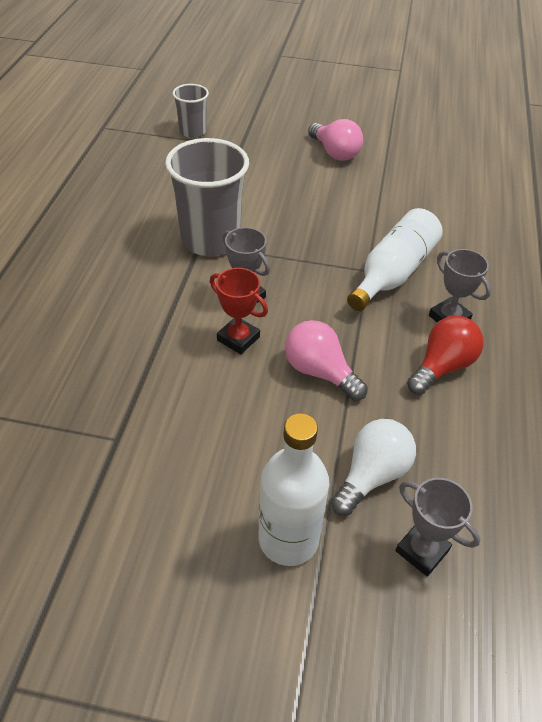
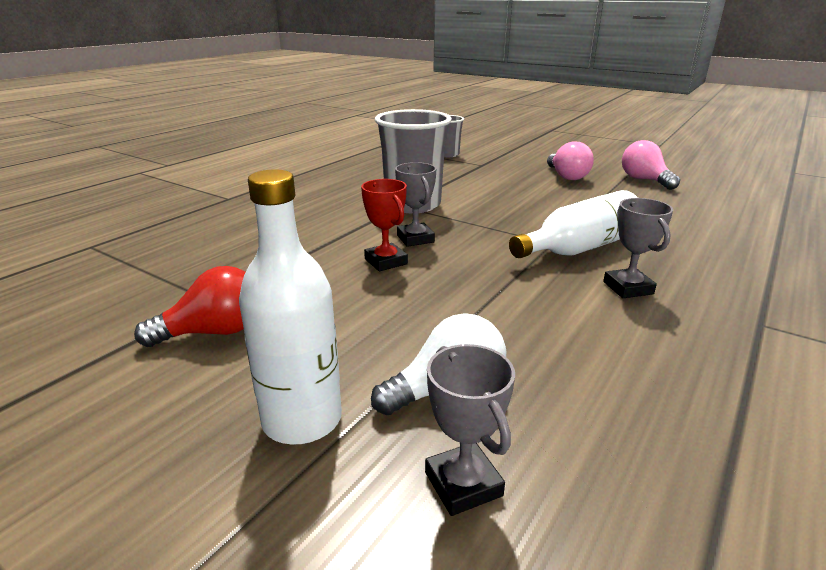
camera: 25 degrees right, 20 degrees down
(320, 372) = (449, 298): pink light bulb -> pink light bulb (644, 180)
(442, 366) = (597, 321): red light bulb -> red light bulb (214, 332)

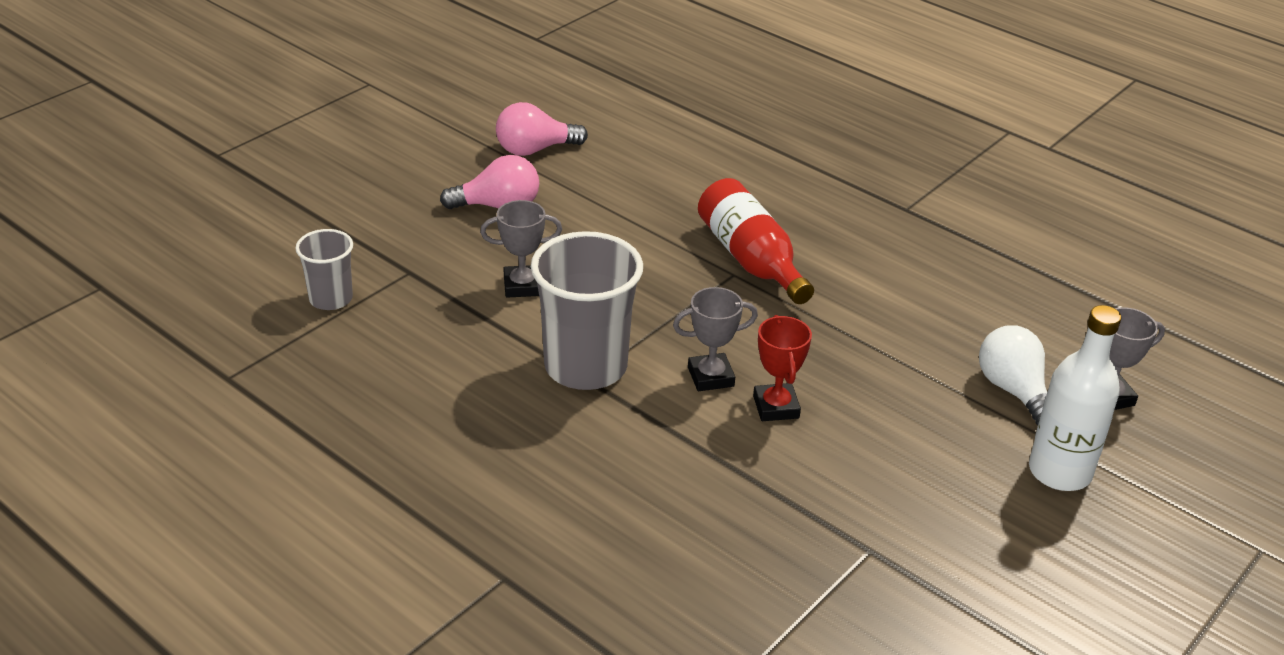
camera: 85 degrees left, 10 degrees up
(214, 332) = (937, 540): red light bulb -> none
(386, 261) = (776, 407): red trophy -> red trophy turned 75 degrees counterclockwise
(579, 248) = (751, 259): white bottle -> red bottle
(628, 288) = (844, 255): grey trophy -> grey trophy (522, 286)

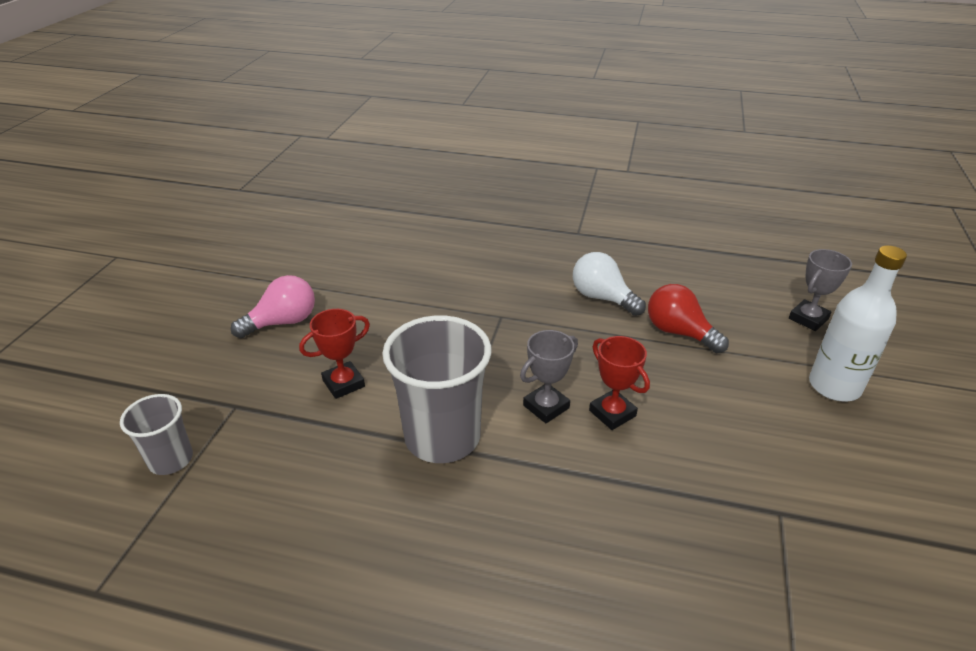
camera: 25 degrees left, 0 degrees up
(522, 286) = (343, 383): grey trophy -> red trophy
(535, 150) = (286, 269): pink light bulb -> none
(751, 259) = (505, 301): red bottle -> none
(927, 357) = (679, 332): none -> red light bulb
(1013, 391) = (752, 336): white light bulb -> white light bulb (602, 298)

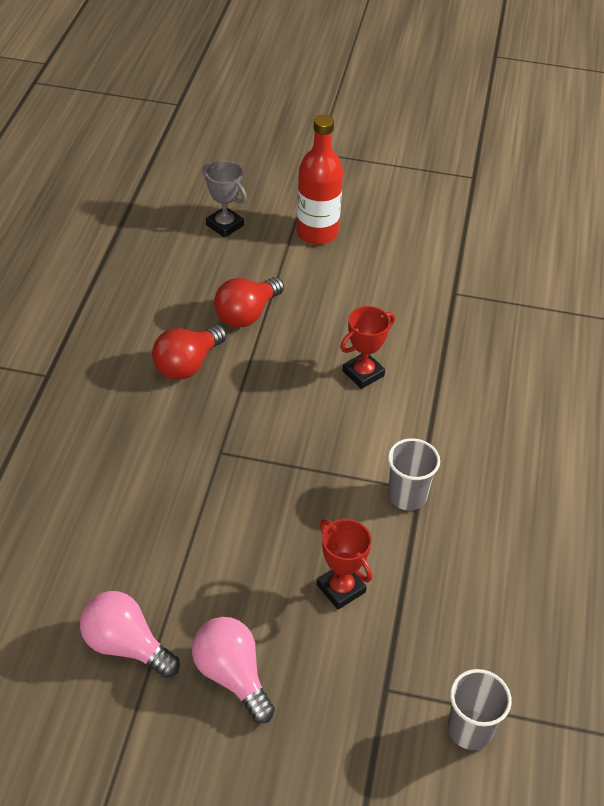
camera: 95 degrees left, 10 degrees up
(325, 275) = (126, 645): none -> pink light bulb
(442, 437) = (407, 496): grey cup -> grey cup, size x0.54
(546, 406) = (359, 419): grey trophy -> none
(602, 298) = (187, 364): white light bulb -> red light bulb
(834, 386) = (317, 233): white bottle -> red bottle

